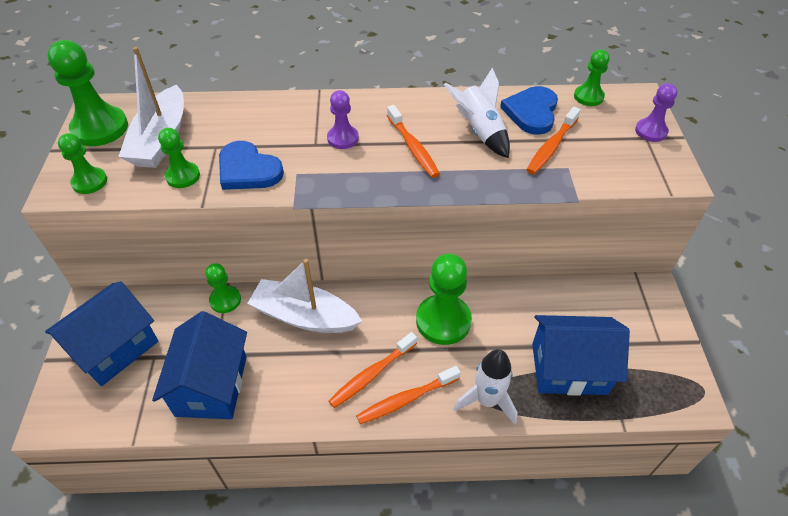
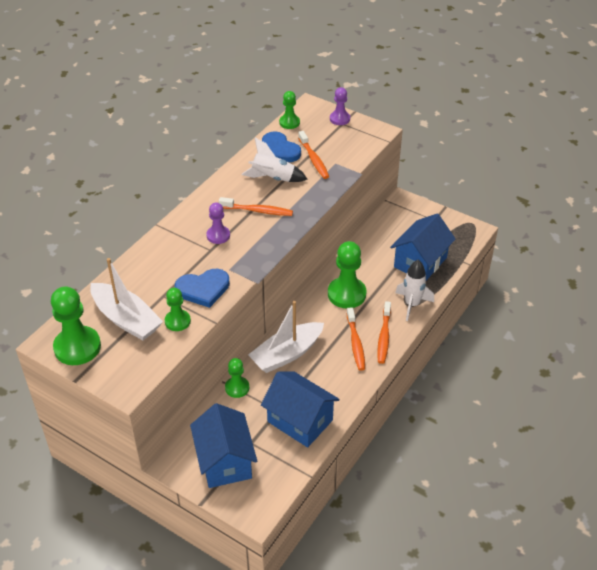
camera: 55 degrees left, 5 degrees down
(89, 182) = (135, 369): green pawn -> none

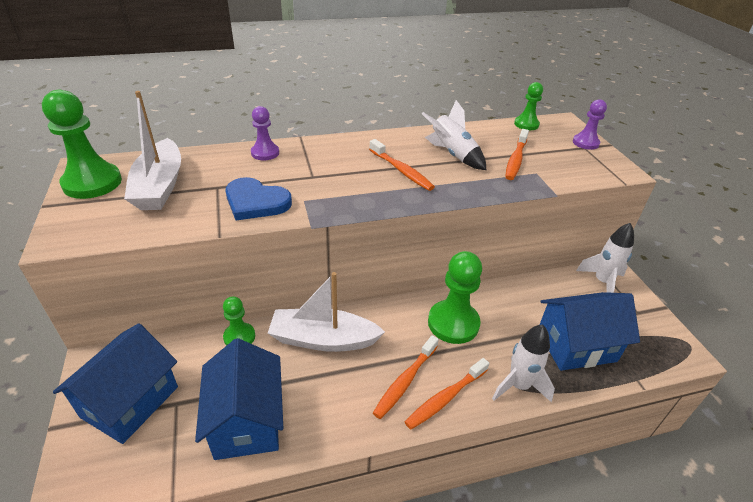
camera: 40 degrees right, 5 degrees down
(177, 321) = (192, 214): green pawn -> none
(218, 235) = (336, 170): purple pawn -> purple pawn (265, 153)
(278, 150) = (487, 138): blue heart -> none
(401, 211) = (602, 282): none -> white rocket

